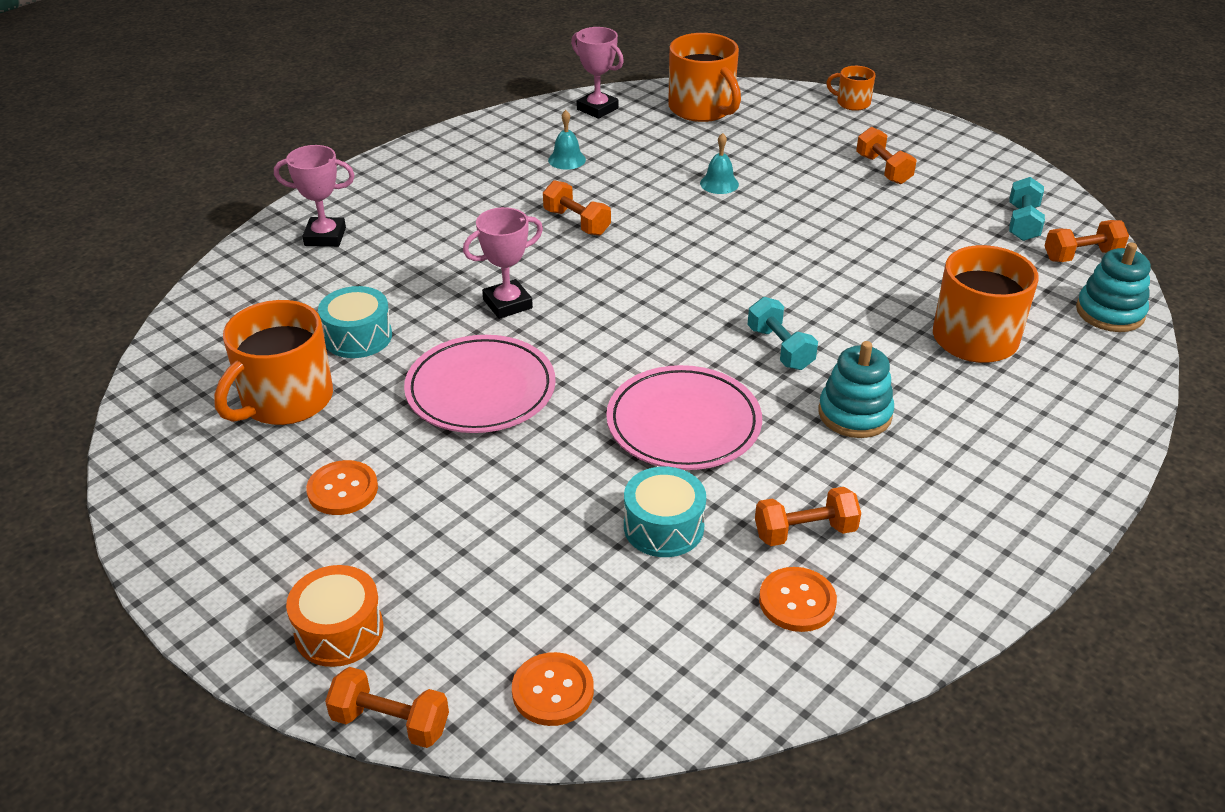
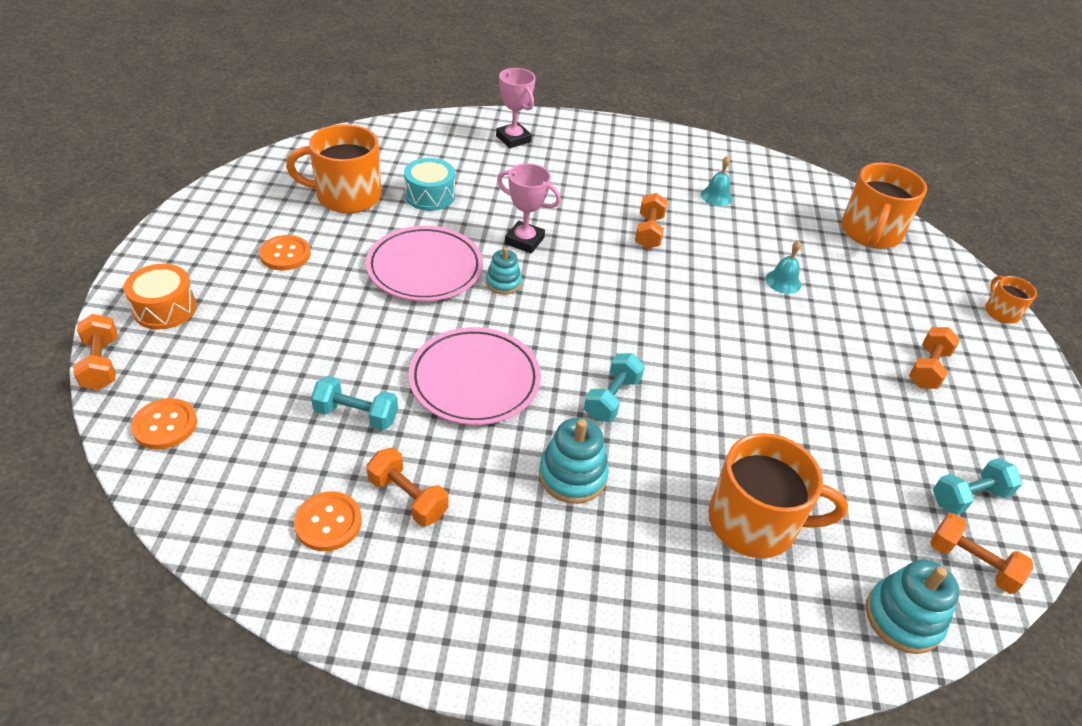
camera: 50 degrees right, 5 degrees up
(558, 345) = (503, 283): none -> turquoise stacking toy
(597, 109) = (797, 183): pink trophy -> none
(663, 527) = (356, 415): turquoise drum -> turquoise dumbbell

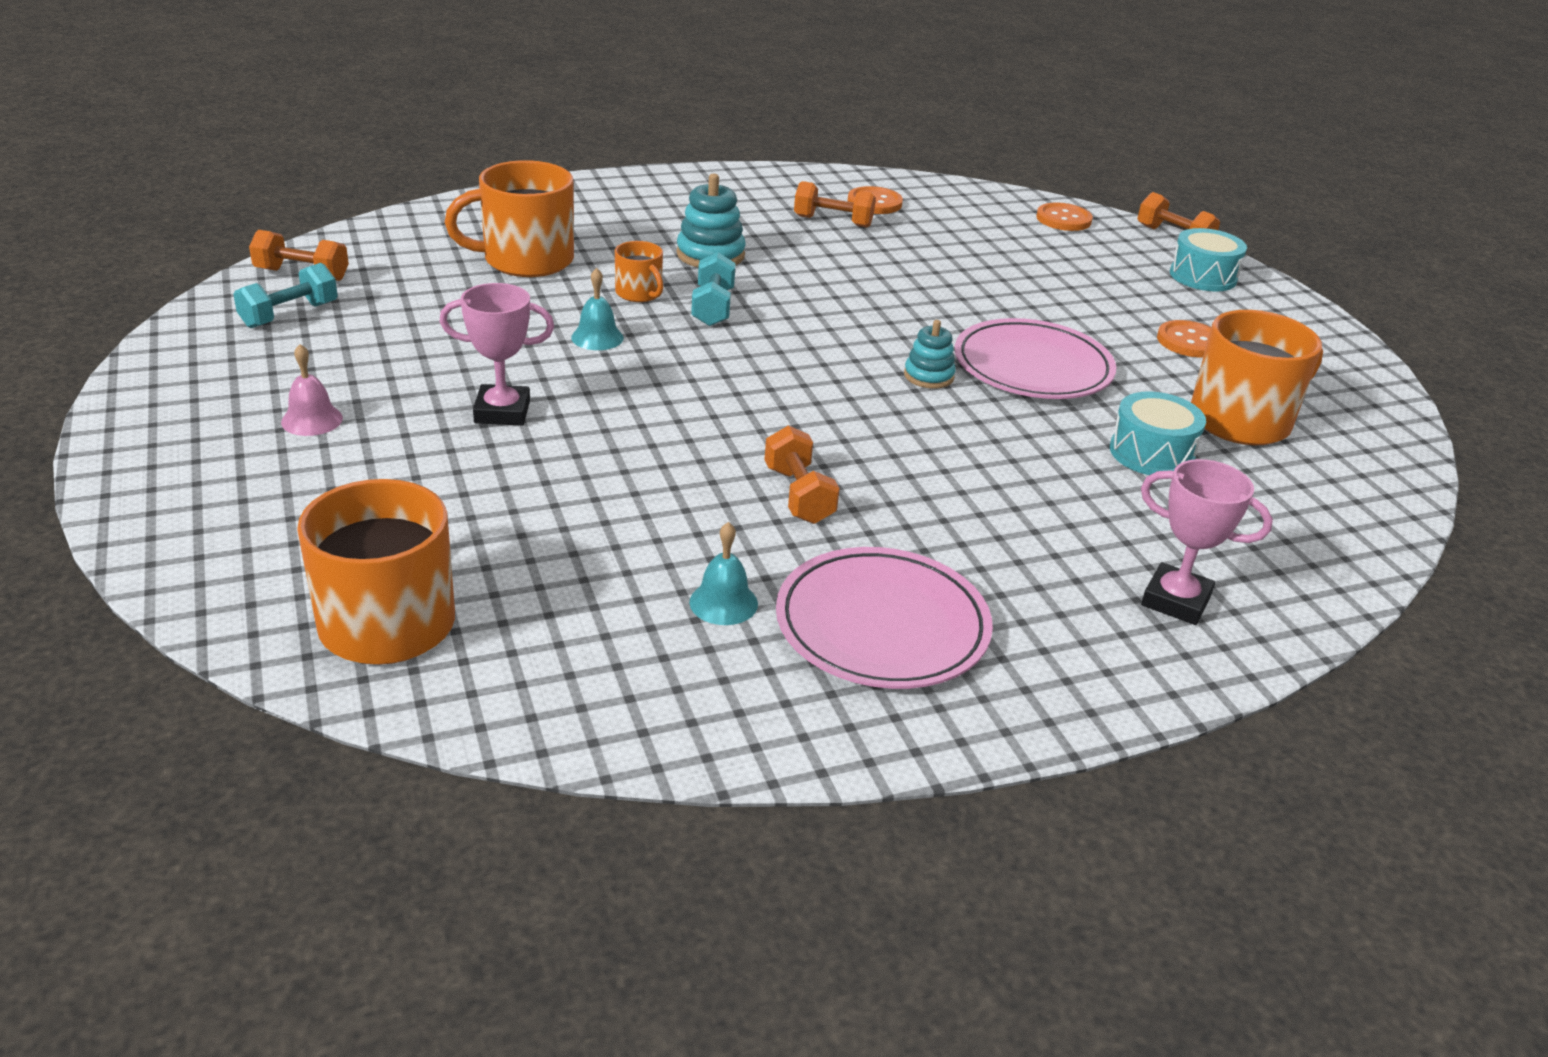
camera: 155 degrees right, 10 degrees down
(165, 308) = (1203, 276): orange drum -> turquoise drum
(356, 415) = (933, 251): turquoise dumbbell -> none
(474, 380) = (861, 291): pink plate -> pink plate (882, 625)
(524, 241) = (958, 430): pink trophy -> pink trophy (502, 412)
(783, 281) = (548, 479): turquoise bell -> turquoise bell (597, 337)
(903, 618) = (379, 237): turquoise stacking toy -> none
(927, 369) = (312, 420): orange dumbbell -> pink bell
(1001, 312) = (145, 534): orange mug -> orange mug (639, 293)

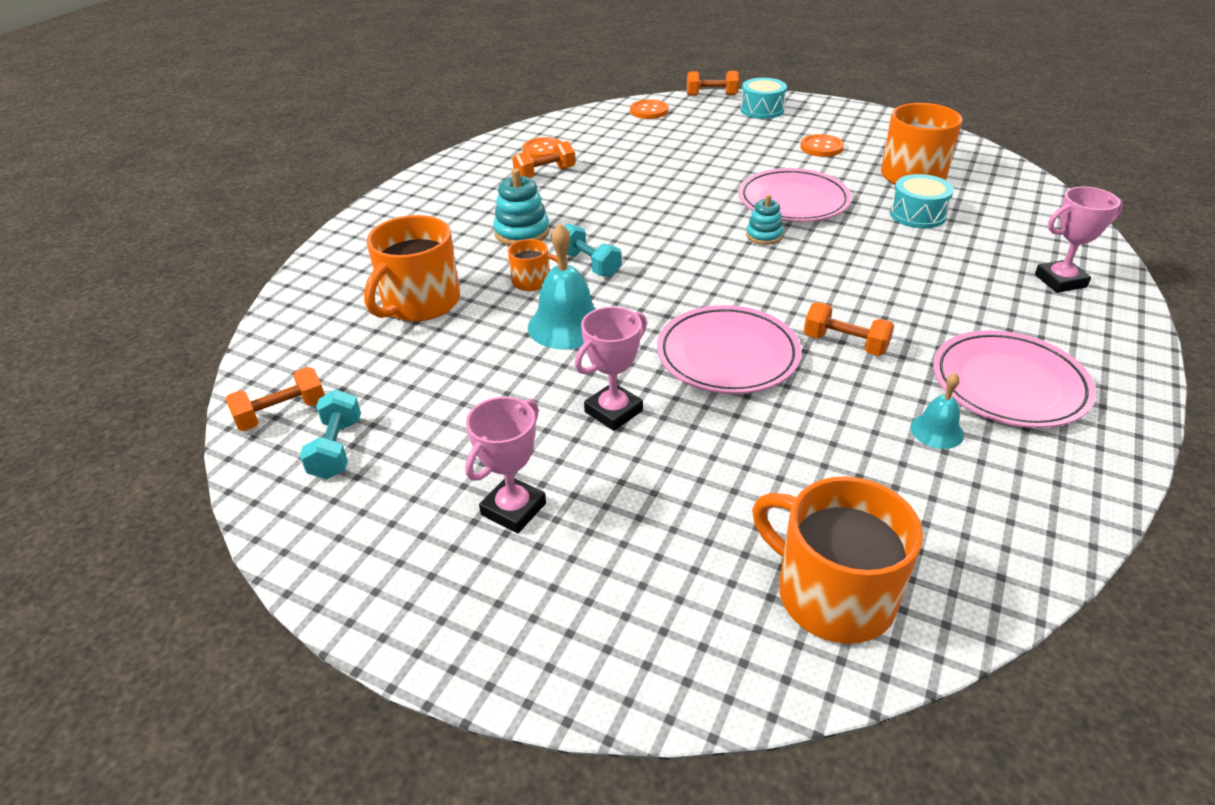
camera: 40 degrees left, 5 degrees up
(312, 420) = (513, 509): pink bell -> pink trophy
(597, 337) = (566, 325): turquoise bell -> turquoise bell, size x1.81
(675, 436) = (727, 355): none -> pink plate

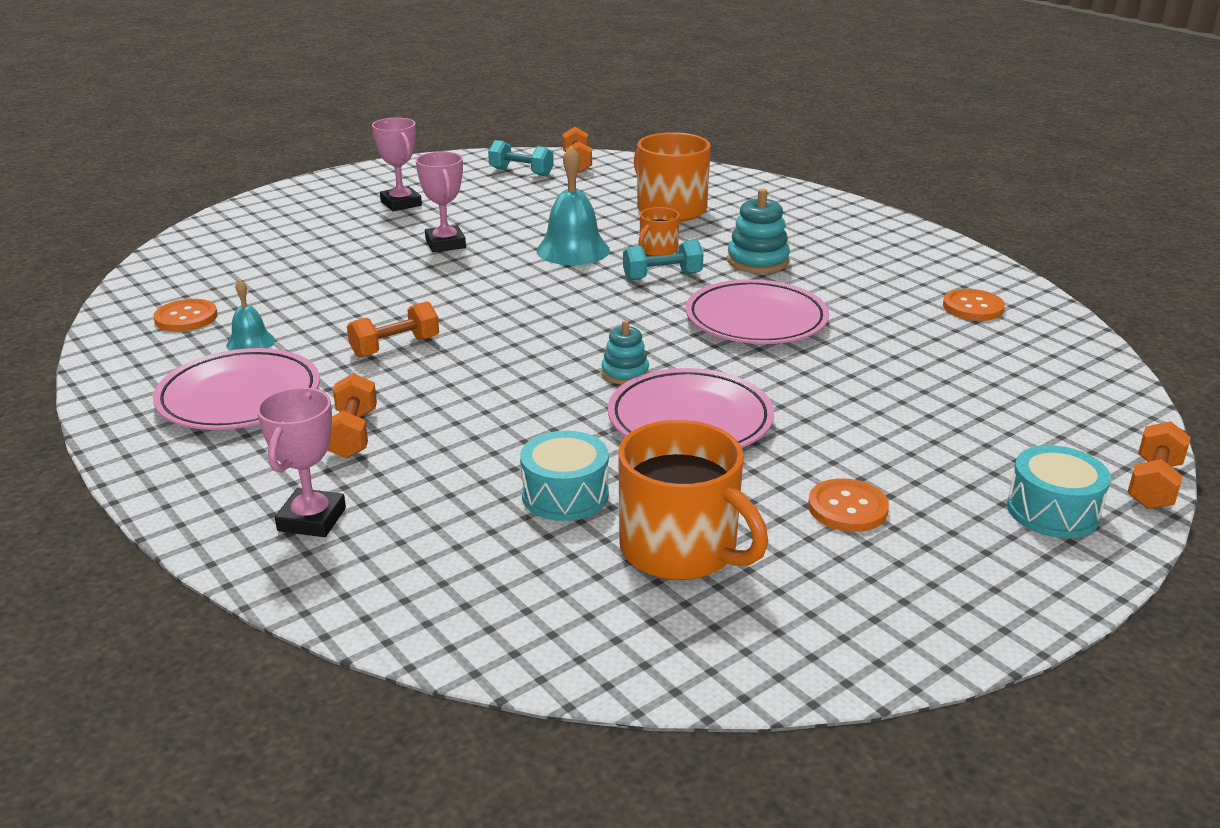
camera: 115 degrees right, 10 degrees down
(545, 174) = (897, 295): orange dumbbell -> orange dumbbell (352, 434)
(649, 111) = (1092, 408): orange button -> orange button (186, 318)
(727, 355) = (451, 296): pink plate -> pink plate (756, 319)
(832, 594) = (206, 262): orange mug -> none

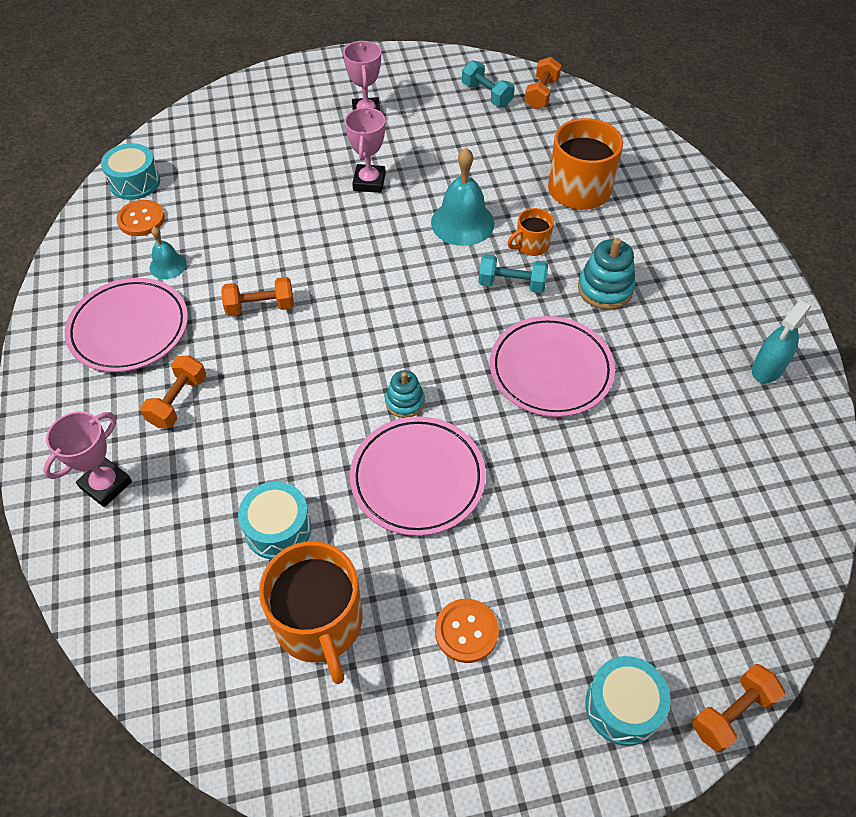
camera: 25 degrees right, 25 degrees up
(154, 294) = (135, 182): none -> turquoise drum
(954, 275) = (767, 369): none -> turquoise spray bottle
(972, 307) = (750, 420): orange button -> none

